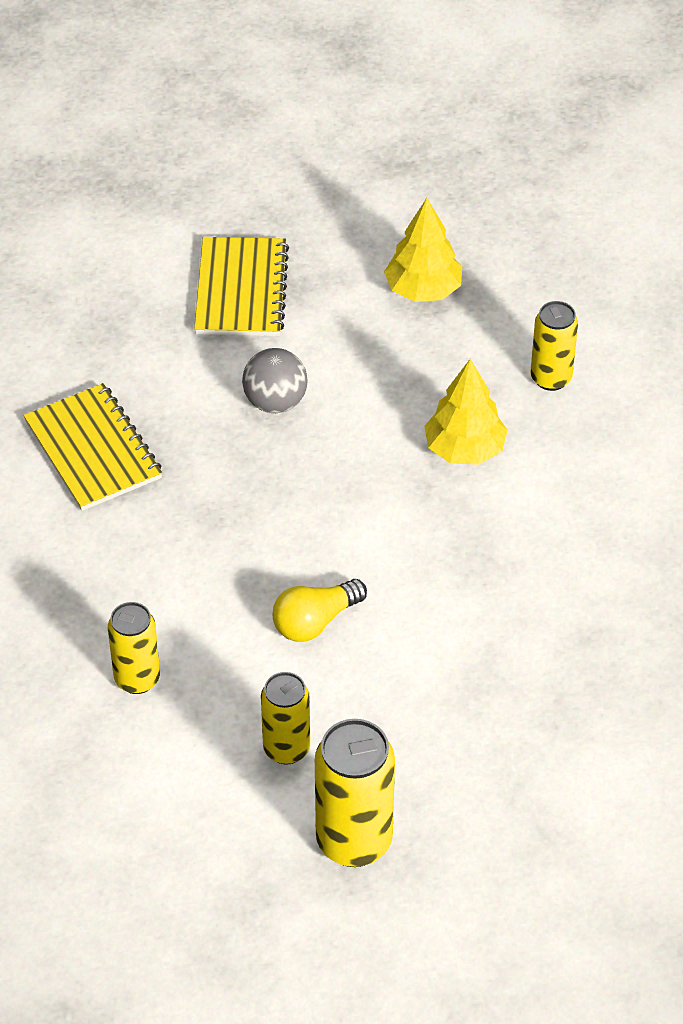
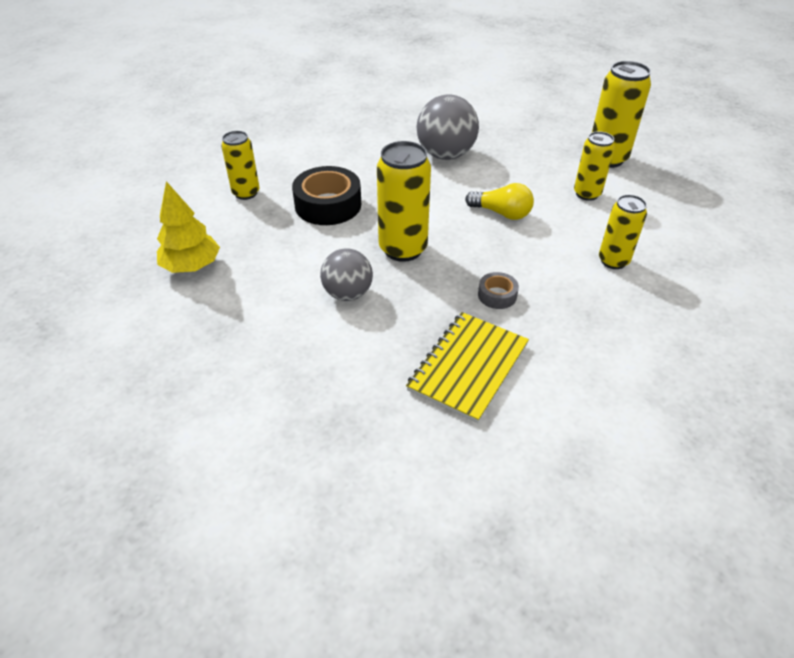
camera: 120 degrees left, 5 degrees down
(171, 529) = (497, 295): none -> grey tape
(241, 290) = (242, 359): yellow notebook -> none
(317, 484) = (403, 249): none -> yellow can
(464, 449) = (328, 205): yellow tree -> black tape
(505, 636) = (445, 155): none -> grey ball

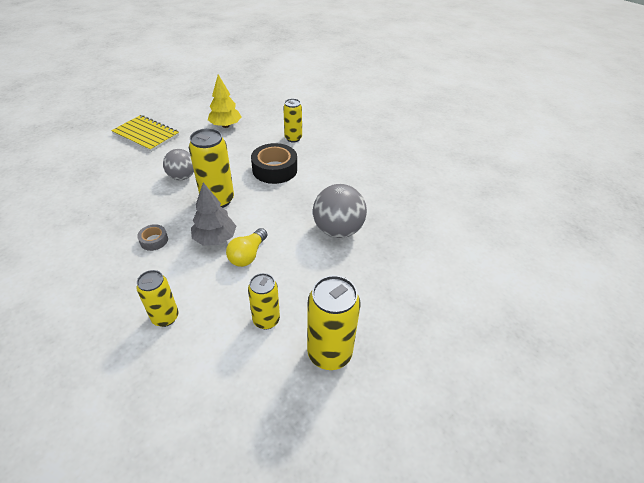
camera: 90 degrees right, 0 degrees up
(468, 367) = (98, 220): yellow notebook -> yellow notebook (146, 135)
(480, 241) = (215, 239): none -> grey tree

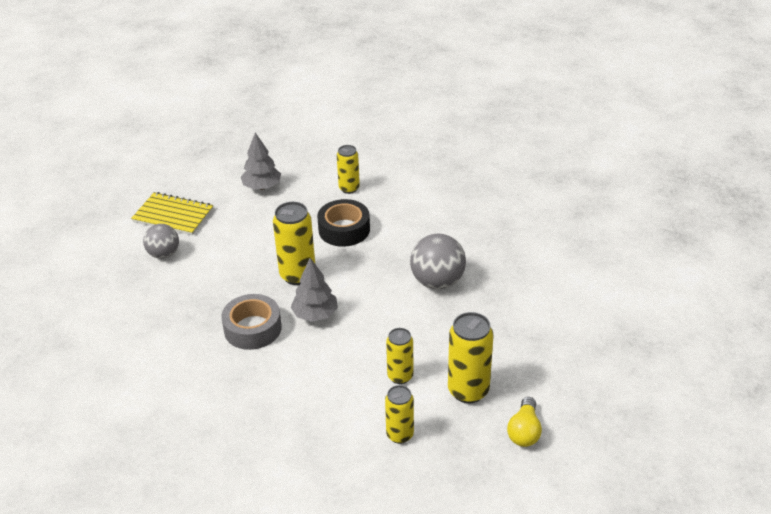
camera: 10 degrees left, 5 degrees down
(154, 240) = (252, 328): grey tape -> grey tape, size x2.00
(165, 317) = (304, 393): yellow can -> yellow can (400, 435)
(182, 177) = (244, 257): grey ball -> grey ball (164, 254)
(225, 125) = (262, 187): yellow tree -> grey tree
(248, 255) = (356, 323): yellow light bulb -> yellow light bulb (524, 431)

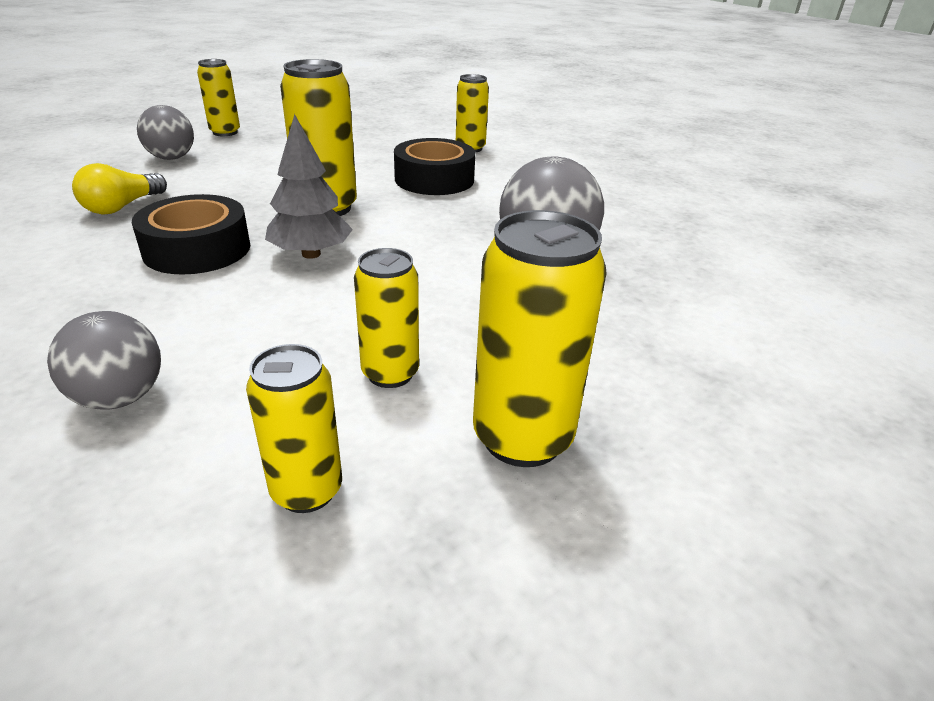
camera: 15 degrees right, 5 degrees down
(173, 215) = (225, 132): yellow notebook -> yellow can
(252, 328) = (197, 249): grey tape -> black tape
(262, 187) = (358, 130): grey tree -> none
(296, 420) = (120, 397): none -> grey ball
(524, 431) = (633, 579): yellow light bulb -> yellow light bulb (122, 207)

